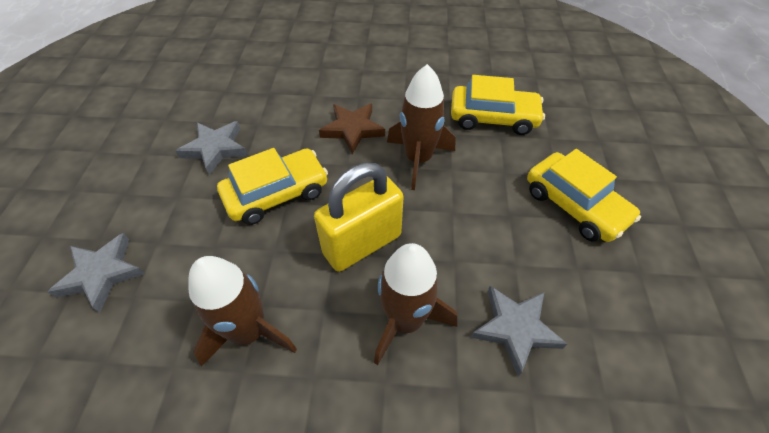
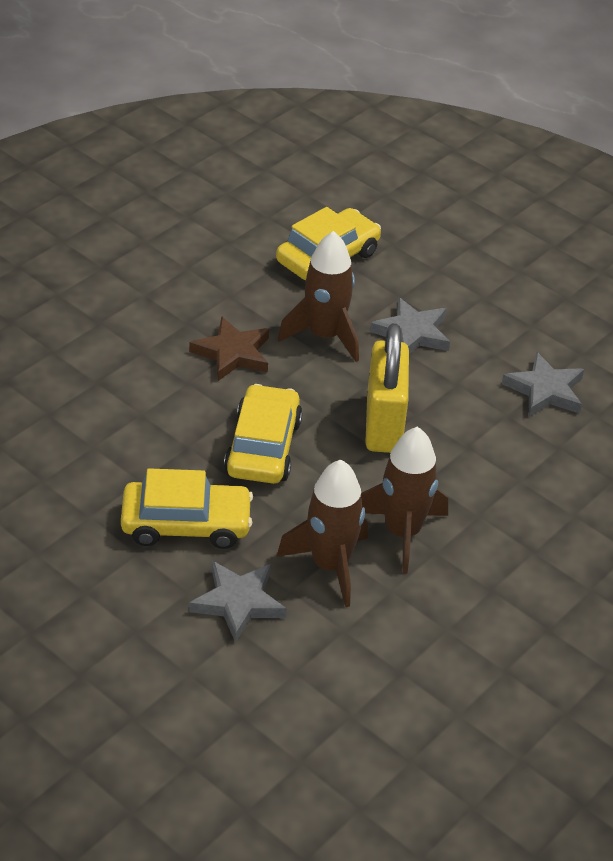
camera: 55 degrees left, 10 degrees down
(215, 149) = (145, 461): grey star -> grey star (412, 333)
(405, 321) = (481, 442): brown rocket -> brown rocket (330, 565)
(574, 205) = (476, 284): yellow car -> yellow car (186, 524)

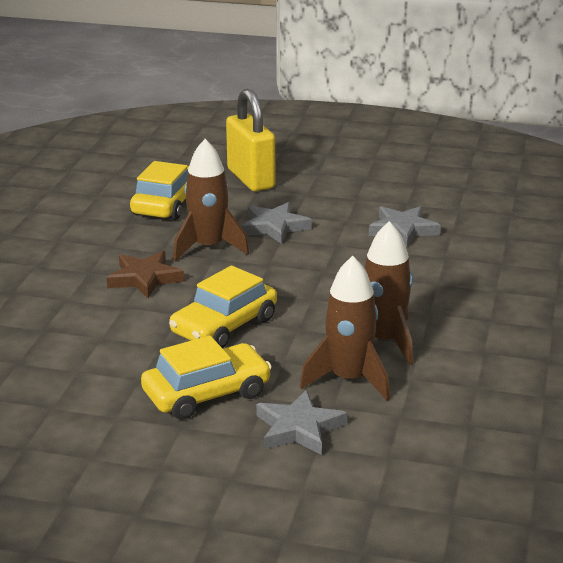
camera: 25 degrees left, 15 degrees down
(263, 447) = (224, 326): yellow car -> yellow car turned 120 degrees counterclockwise
(383, 424) = (305, 284): yellow padlock -> yellow padlock (251, 179)

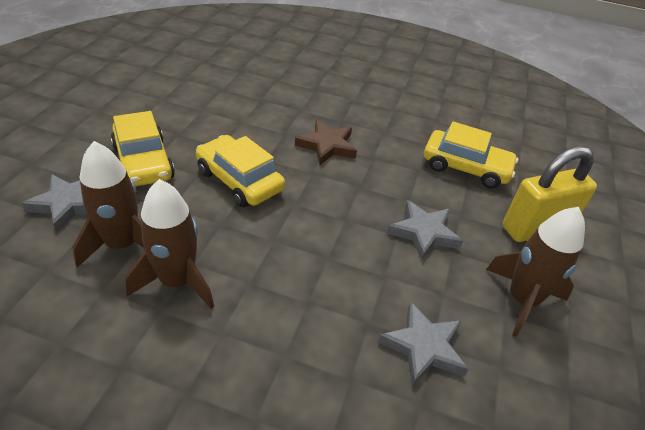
camera: 90 degrees right, 15 degrees up
(208, 247) = (380, 184): brown rocket -> brown rocket (522, 300)

